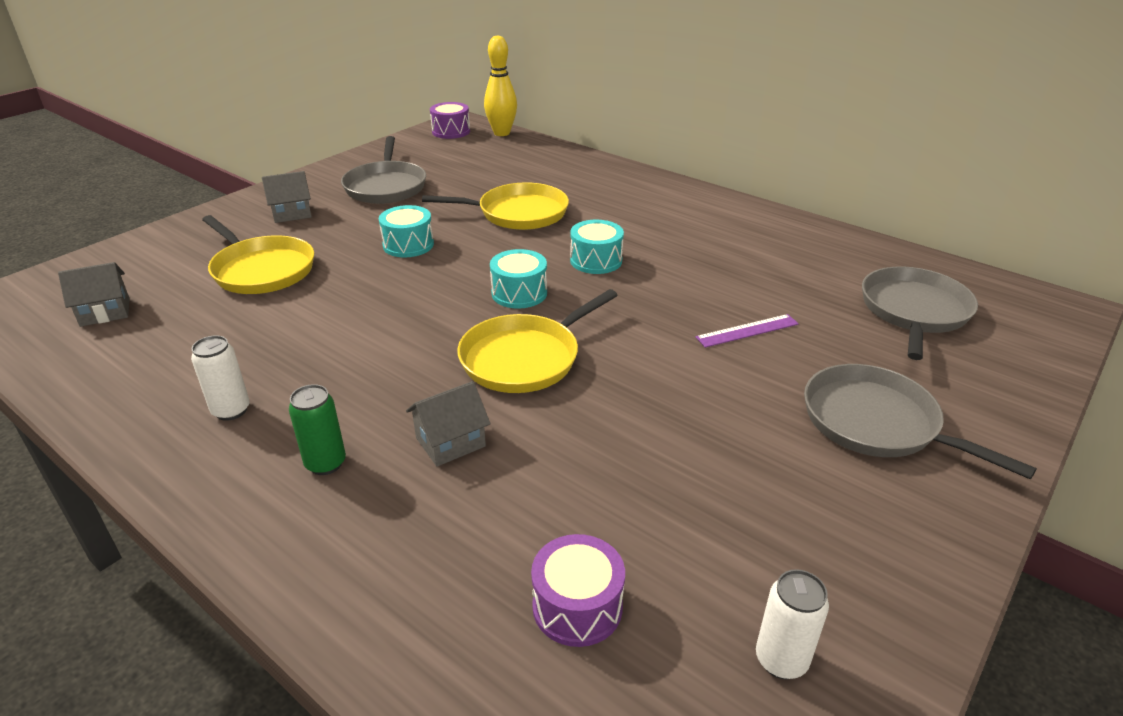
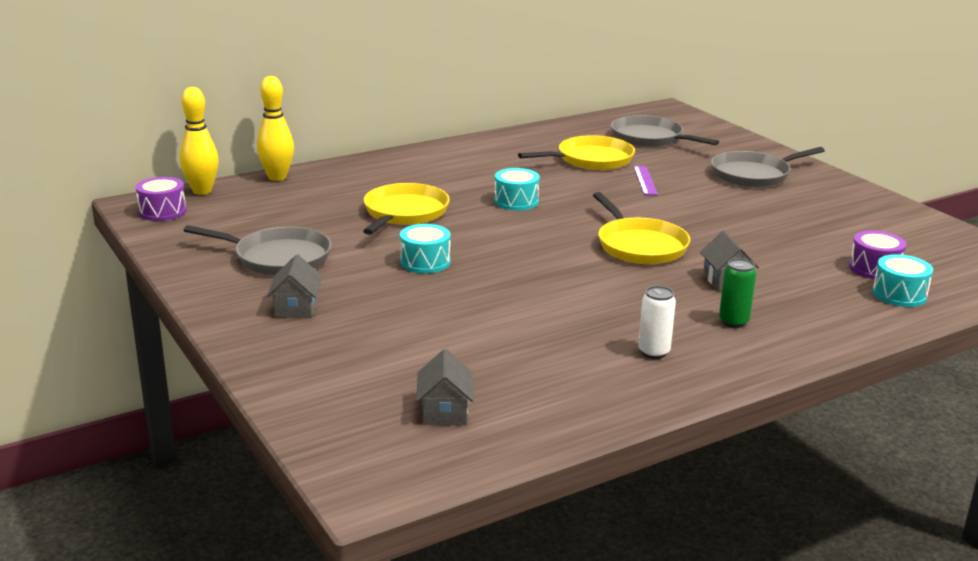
camera: 70 degrees left, 10 degrees down
(262, 270) = (418, 330): yellow pan -> yellow pan (591, 159)
(519, 293) = (547, 234): turquoise drum -> turquoise drum (899, 294)
(555, 149) = (277, 177): none -> yellow bowling pin
(781, 660) = (912, 234): white can -> none

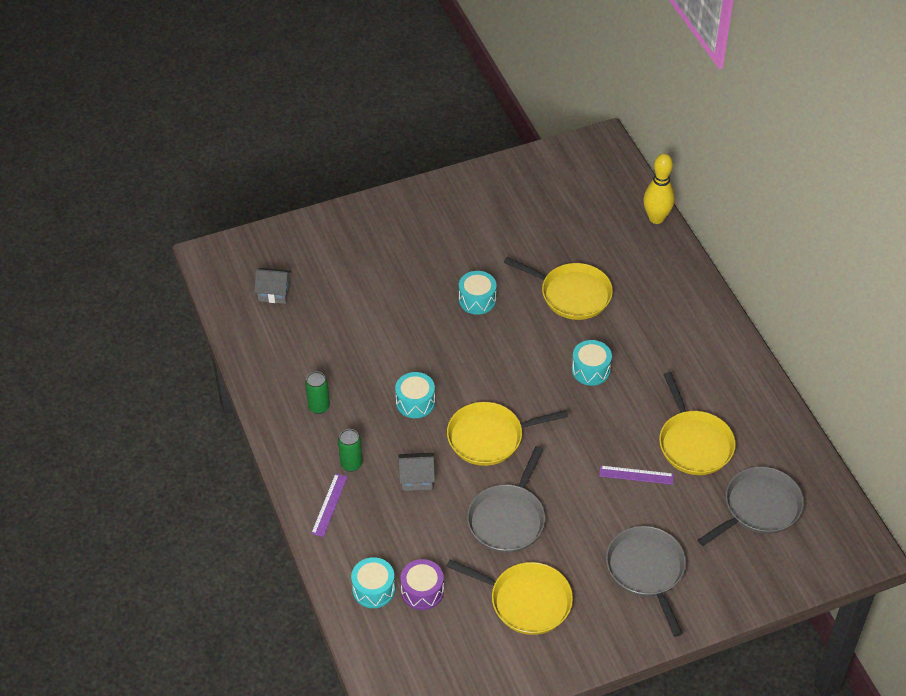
camera: 100 degrees right, 25 degrees up
(162, 211) = (587, 156): purple drum -> none
(202, 191) = (628, 175): yellow bowling pin -> none
(278, 258) = (496, 220): grey pan -> grey pan (508, 519)
(296, 308) = (416, 229): grey house -> none
(610, 289) = (415, 402): none -> turquoise drum
(653, 352) = (319, 407): white can -> green can
(806, 331) = (329, 505): none -> purple ruler
(835, 220) = (526, 601): none -> yellow pan

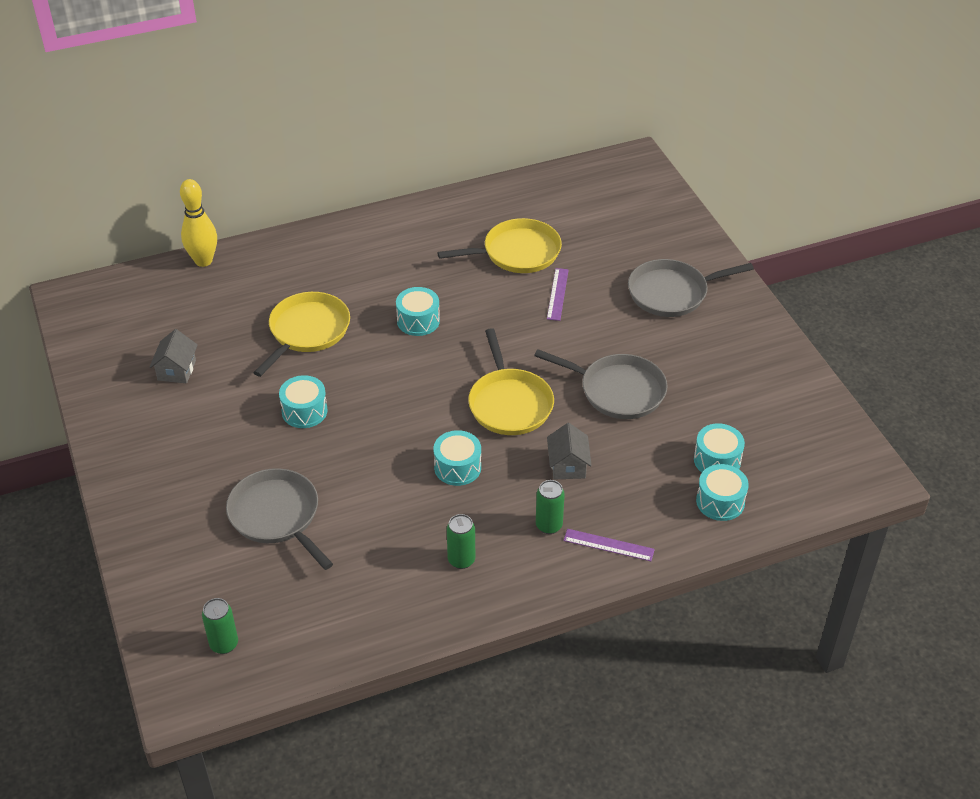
camera: 90 degrees left, 5 degrees down
(252, 274) = (224, 644): none -> green can
(274, 293) = (263, 616): grey house -> grey house (177, 370)
(422, 591) = (717, 460): purple drum -> turquoise drum
(526, 601) = (718, 379): yellow pan -> none
(759, 507) = (593, 216): grey pan -> grey pan (277, 516)

